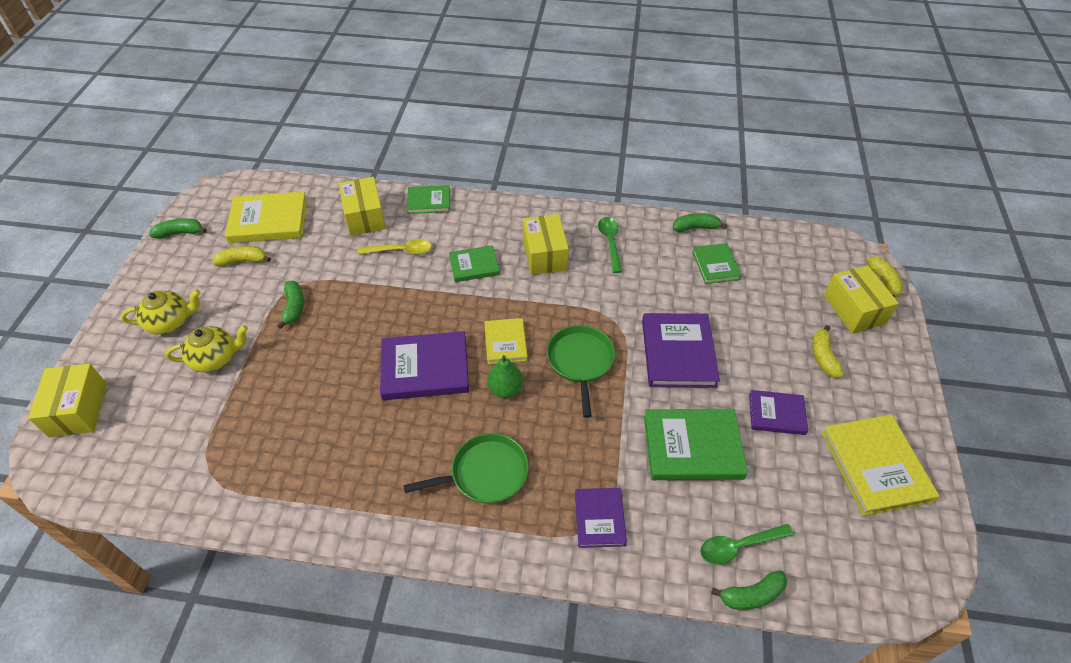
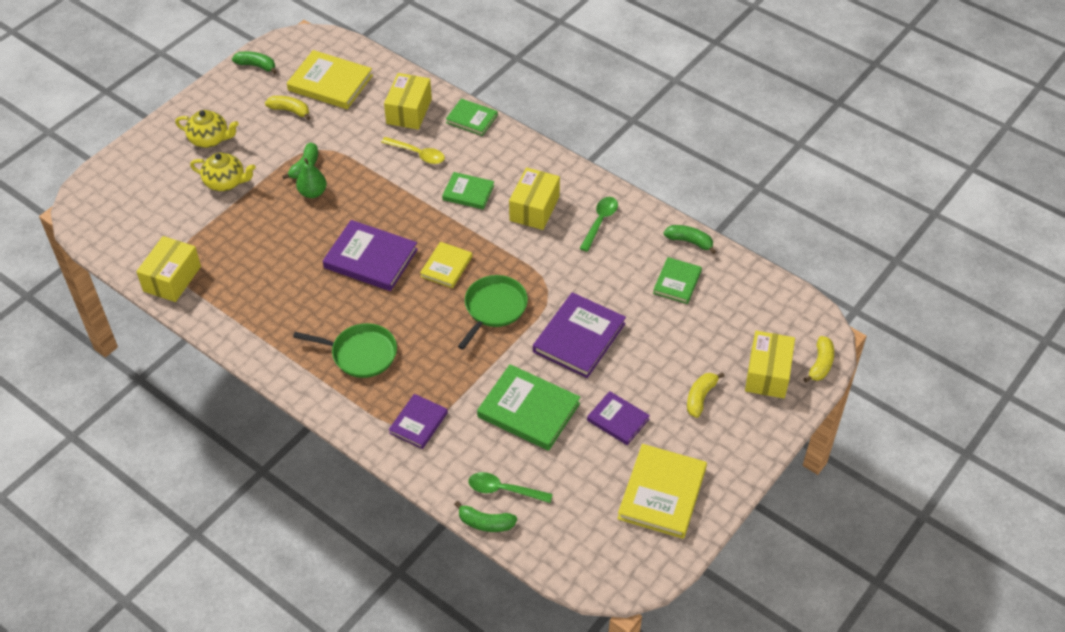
camera: 30 degrees right, 0 degrees up
(78, 409) = (115, 179): yellow box -> yellow box (172, 279)
(505, 389) = (419, 302): green pear -> green pear (312, 192)

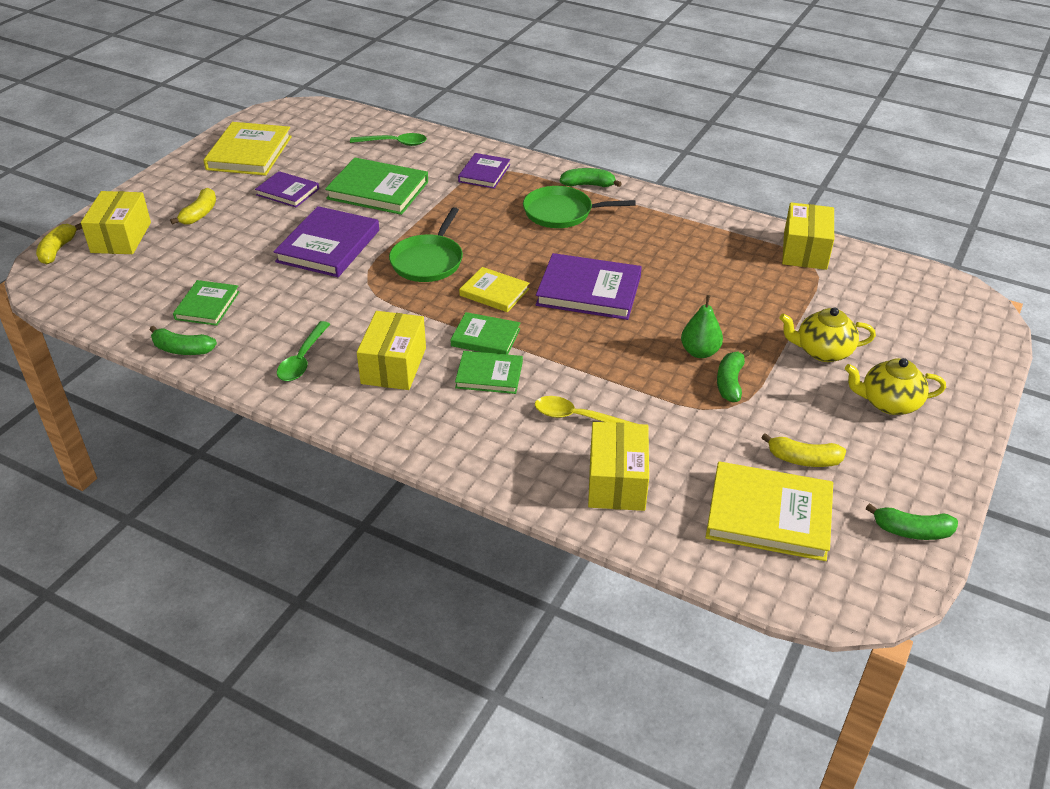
camera: 170 degrees right, 10 degrees down
(446, 267) = (494, 292): yellow book -> yellow book turned 75 degrees counterclockwise
(471, 119) = (512, 481): green book -> green book (485, 337)
(485, 523) = (407, 126): green banana -> green banana (588, 185)

